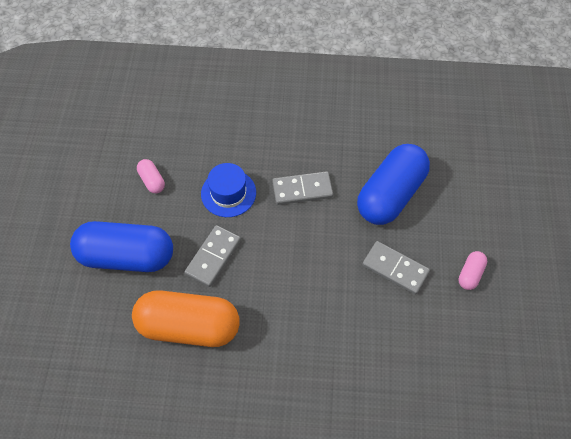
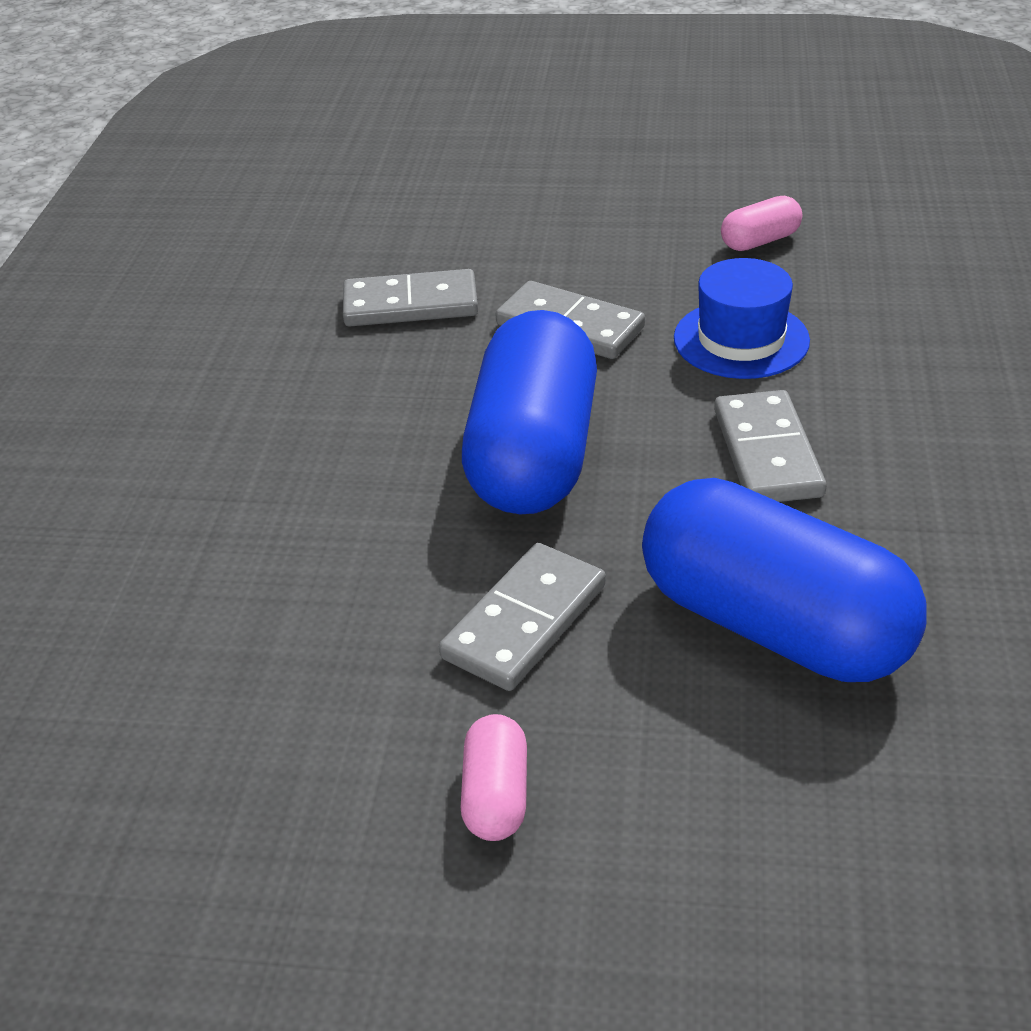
camera: 95 degrees right, 20 degrees down
(126, 256) = (573, 226): blue capsule -> blue capsule (533, 454)
(189, 327) = (410, 304): orange capsule -> grey domino
(470, 274) = (496, 795): pink capsule -> pink capsule turned 60 degrees clockwise

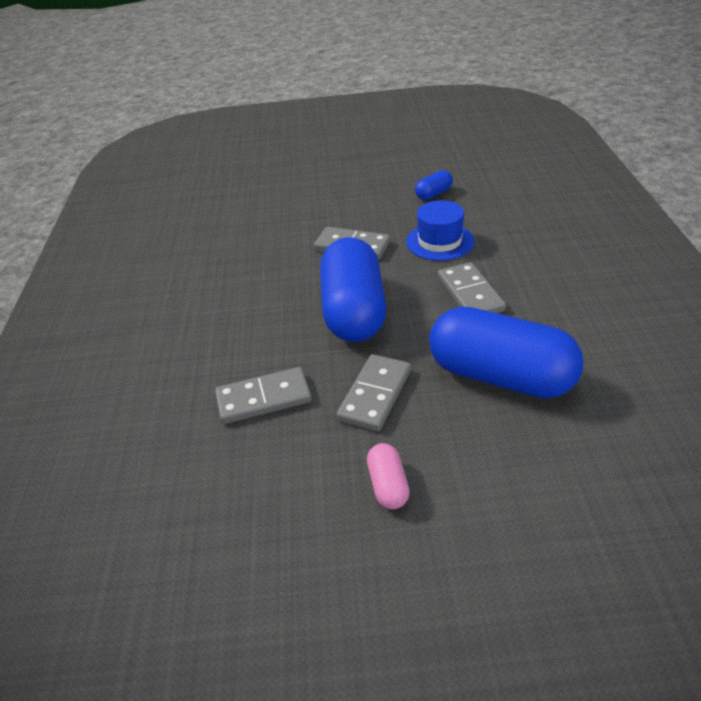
camera: 10 degrees left, 0 degrees up
(410, 304) = (267, 246): grey domino -> grey domino (264, 398)
(760, 241) = (433, 194): pink capsule -> blue capsule

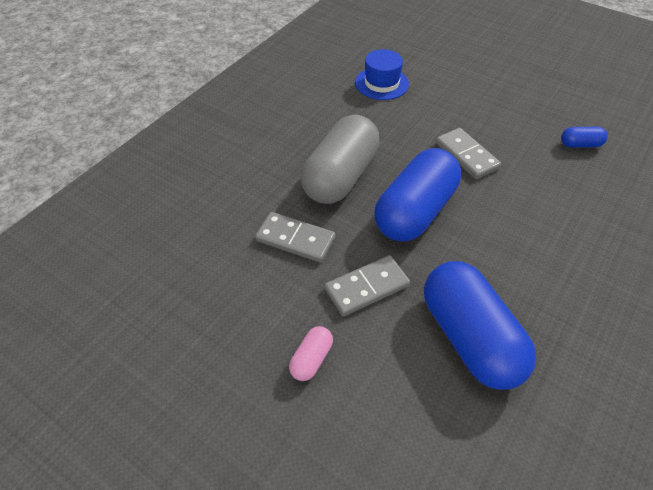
camera: 35 degrees right, 10 degrees up
(253, 322) = (340, 176): none -> grey capsule
(439, 241) = (540, 192): blue hat -> blue hat (381, 83)
(470, 294) = (518, 254): grey domino -> none

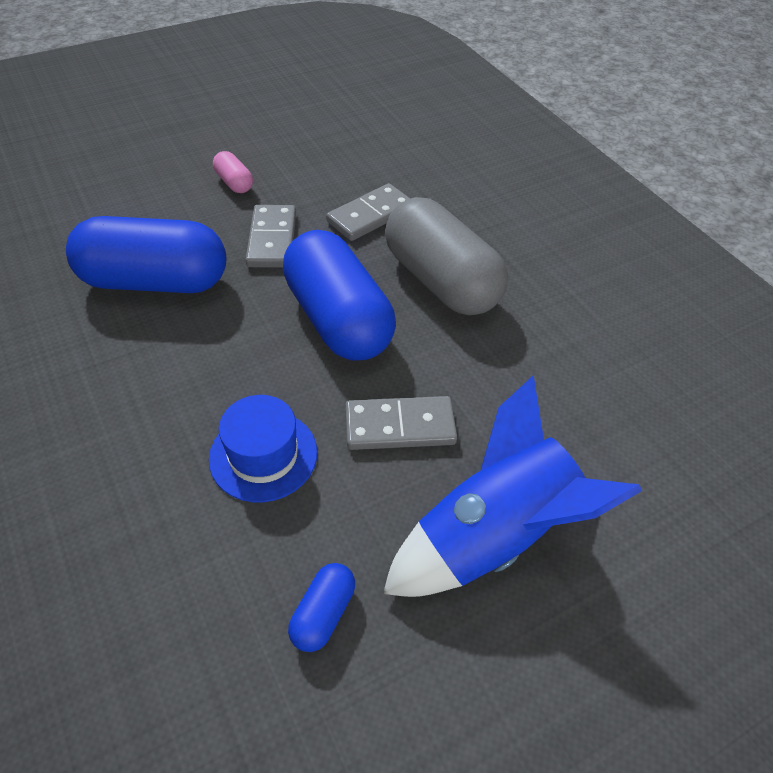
camera: 115 degrees right, 0 degrees up
(381, 83) = (632, 411): blue hat -> blue hat (263, 455)
(492, 108) = (493, 535): none -> blue rocket

